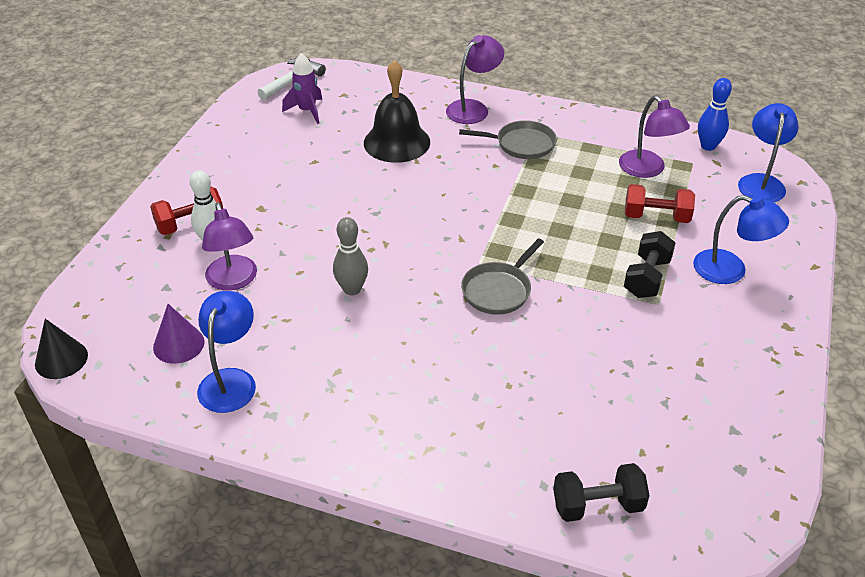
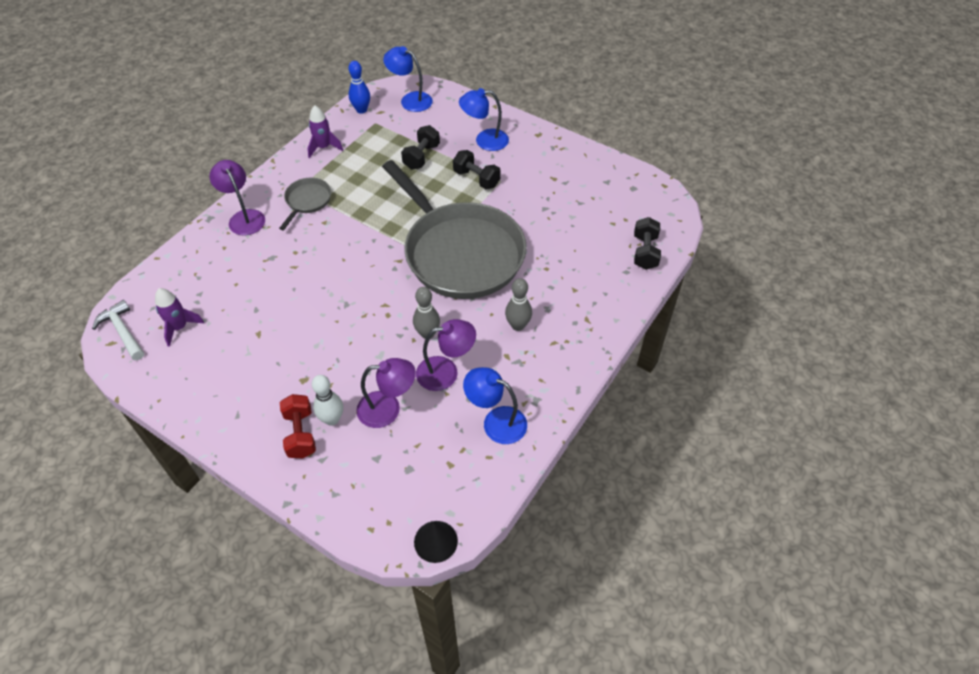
camera: 75 degrees left, 10 degrees up
(178, 344) = (447, 453): purple cone -> none
(392, 373) = (518, 325): none -> grey bowling pin
(397, 142) = (262, 274): black bell -> none
(498, 290) = (460, 252): grey pan -> grey pan, size x2.43
(618, 134) = (324, 147): none -> purple rocket
(647, 170) = (371, 146): purple lamp -> purple lamp (446, 372)
(656, 217) = (421, 157): red dumbbell -> black dumbbell
(730, 270) = (484, 140): blue lamp -> blue lamp turned 135 degrees counterclockwise

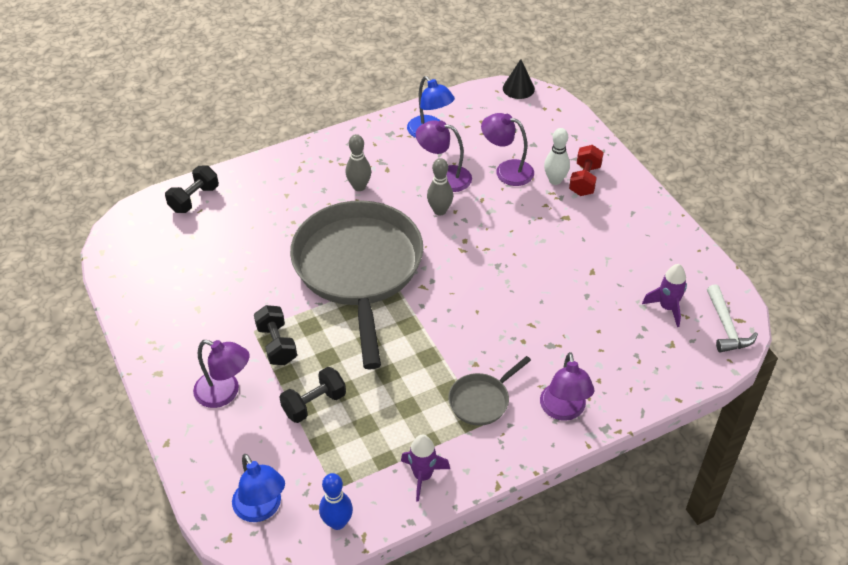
camera: 150 degrees left, 5 degrees down
(484, 140) = (225, 393): blue lamp -> purple lamp

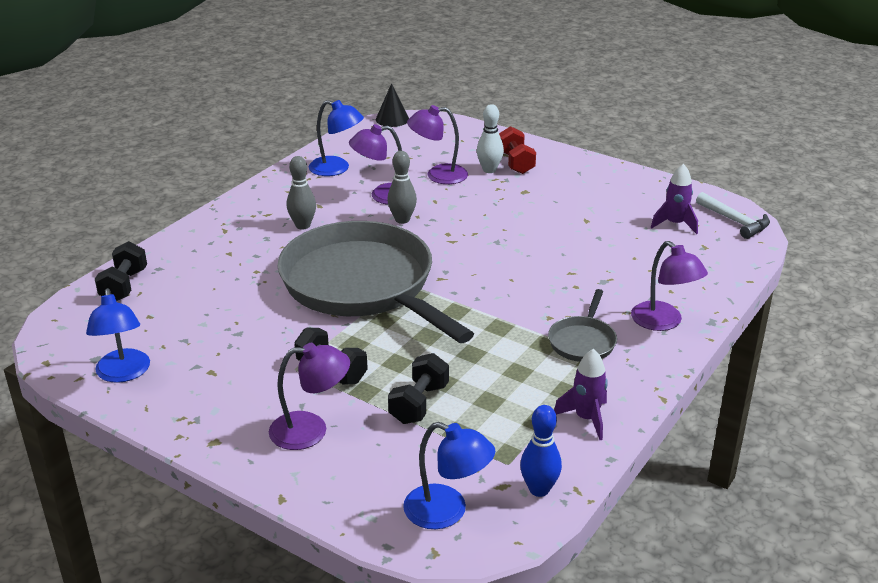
camera: 30 degrees left, 15 degrees down
(142, 284) = (123, 374): none -> blue lamp

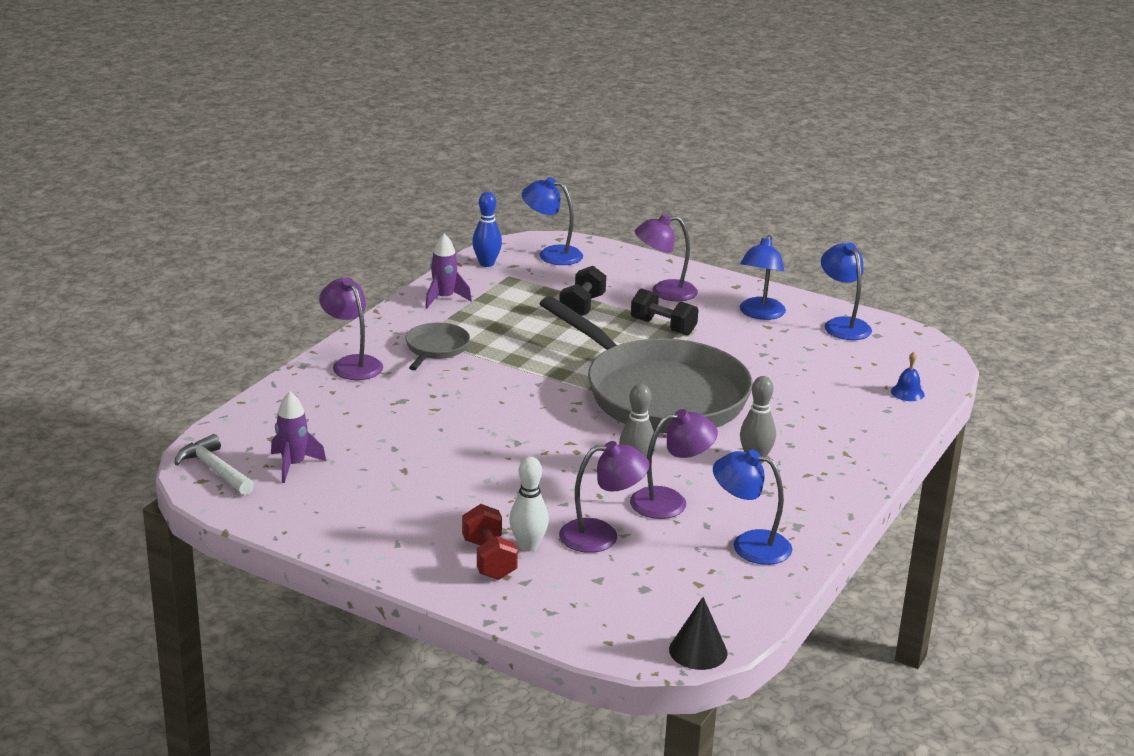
camera: 175 degrees right, 5 degrees down
(124, 286) = (907, 393): black dumbbell -> blue bell
(210, 391) = (760, 314): none -> blue lamp

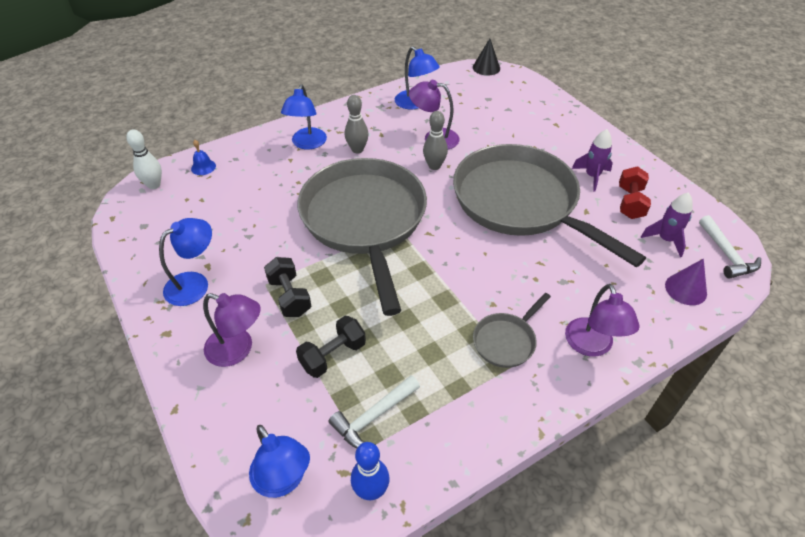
camera: 150 degrees left, 20 degrees up
(263, 426) = (685, 289): none -> purple cone
(444, 298) = (458, 428): purple rocket -> purple rocket (592, 176)
(489, 559) = (560, 135): red dumbbell -> red dumbbell (630, 203)
(492, 457) = (520, 203): none -> grey pan
(516, 289) = (373, 417): none -> white hammer
(528, 546) = (534, 136): white bowling pin -> white bowling pin (154, 185)
(601, 535) = (489, 130): purple lamp -> none
(842, 325) = (151, 246): blue lamp -> blue lamp (307, 144)

